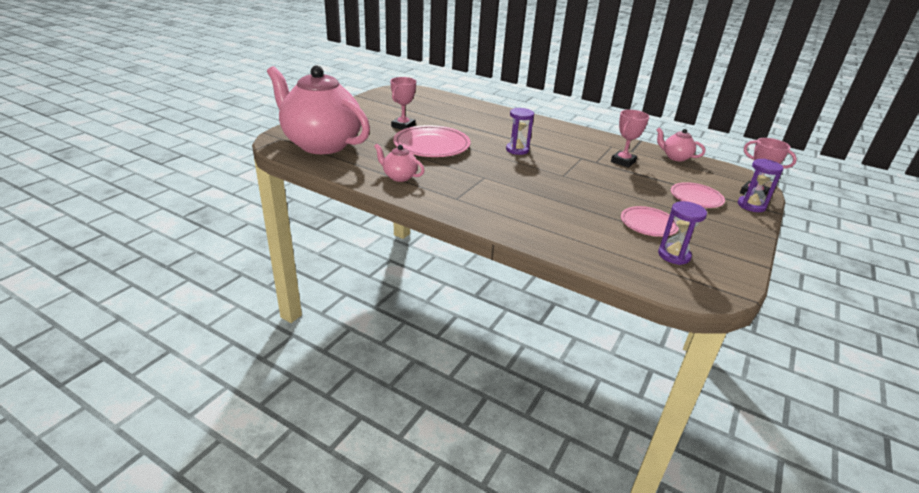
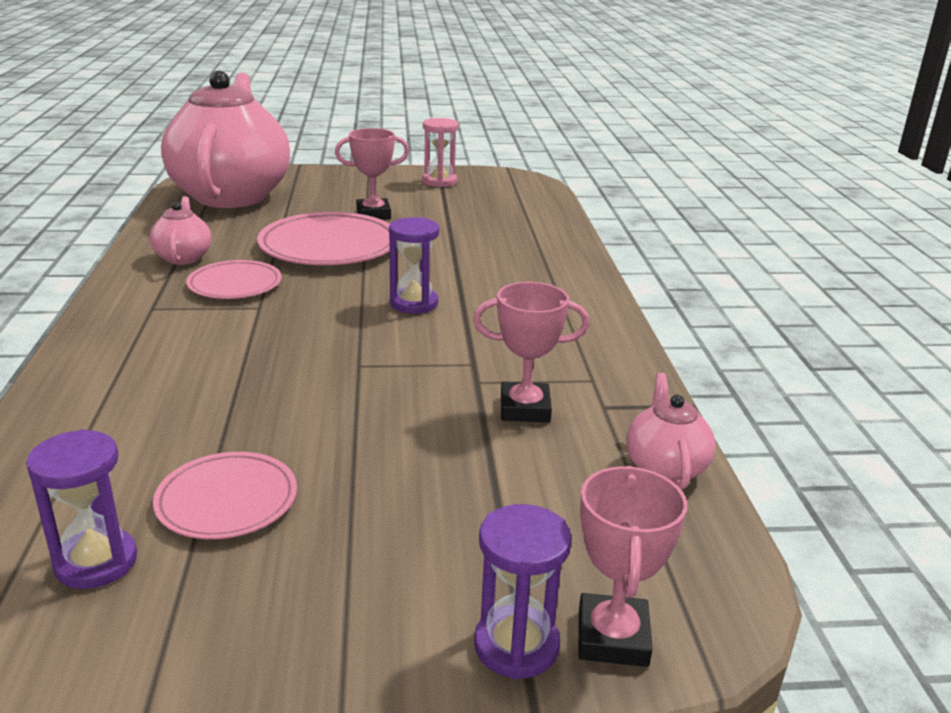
camera: 55 degrees right, 5 degrees down
(381, 102) = (439, 181): none -> pink hourglass
(696, 198) = (450, 541): pink plate -> pink plate (235, 285)

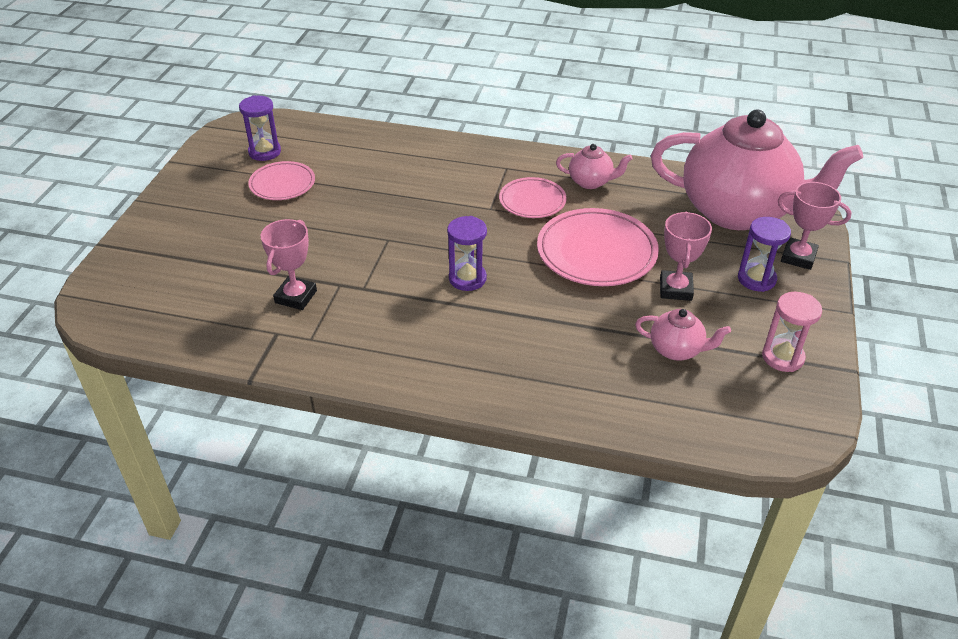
camera: 110 degrees right, 15 degrees up
(516, 646) = (131, 247): purple hourglass -> purple hourglass (756, 279)
(612, 637) = (111, 274): pink trophy -> pink trophy (798, 257)
(665, 467) = (200, 336): pink teapot -> pink teapot (677, 350)

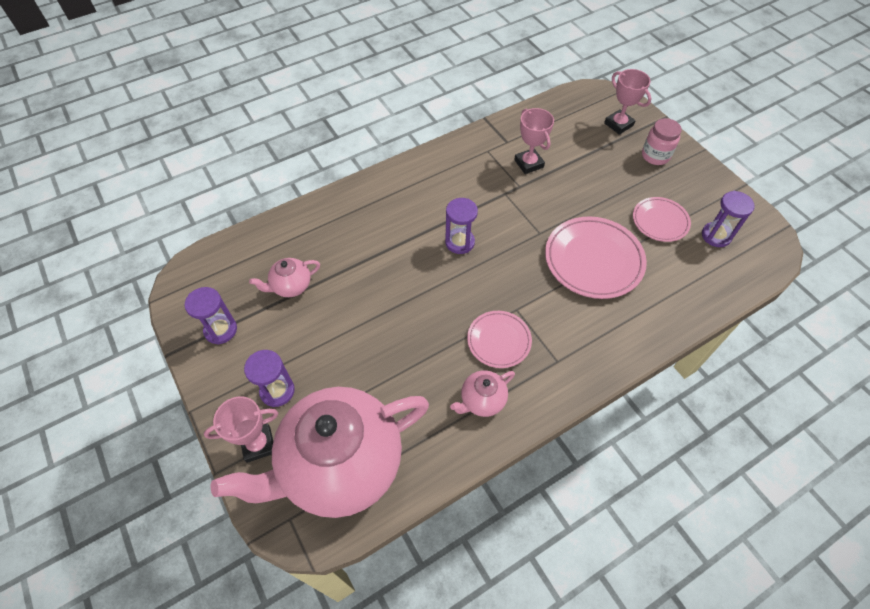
camera: 135 degrees right, 15 degrees up
(183, 223) = (655, 156): none -> pink jar
(596, 252) = (406, 327): pink plate -> pink plate (593, 260)
(675, 289) = (327, 335): pink trophy -> pink trophy (618, 124)
(782, 357) = (221, 330): pink hourglass -> purple hourglass

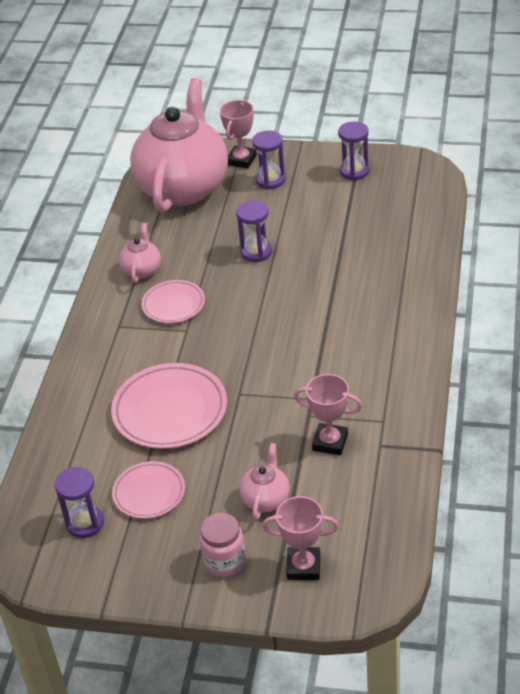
camera: 135 degrees right, 15 degrees down
(291, 286) = (356, 218): pink teapot -> pink teapot (266, 499)
(459, 242) = (290, 334): purple hourglass -> purple hourglass (256, 252)

